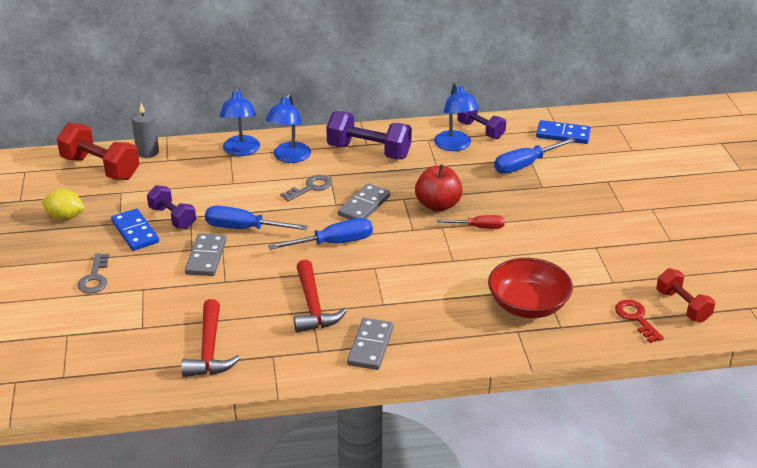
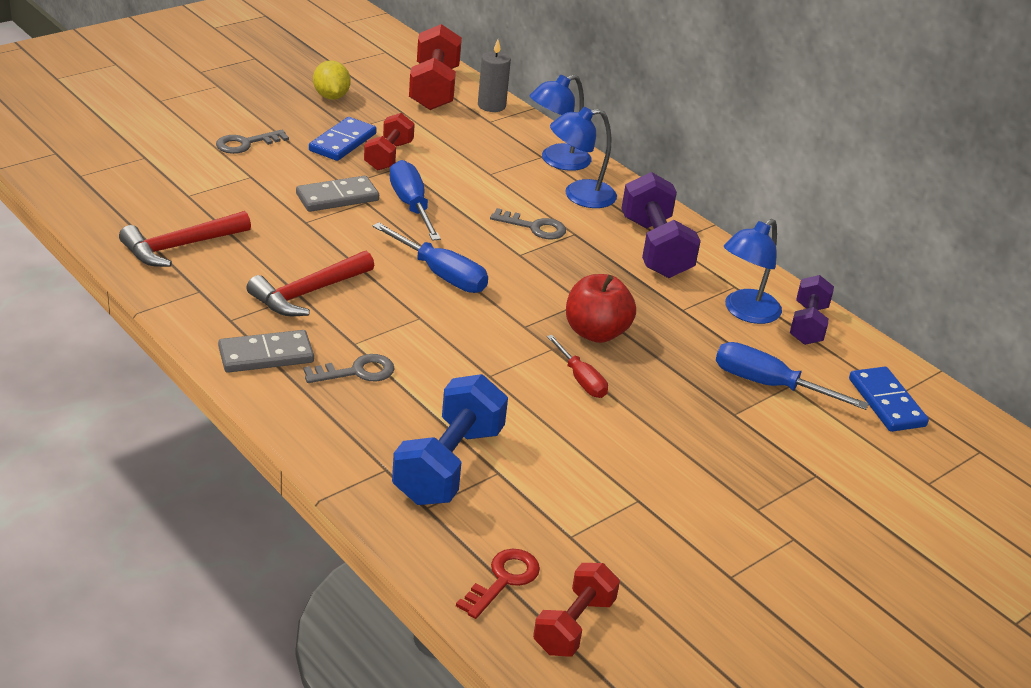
camera: 55 degrees right, 0 degrees up
(172, 217) = (388, 156): purple dumbbell -> red dumbbell
(364, 206) = (537, 275): grey domino -> none
(414, 312) = (357, 372): none -> grey key
(528, 305) = (448, 465): red bowl -> blue dumbbell

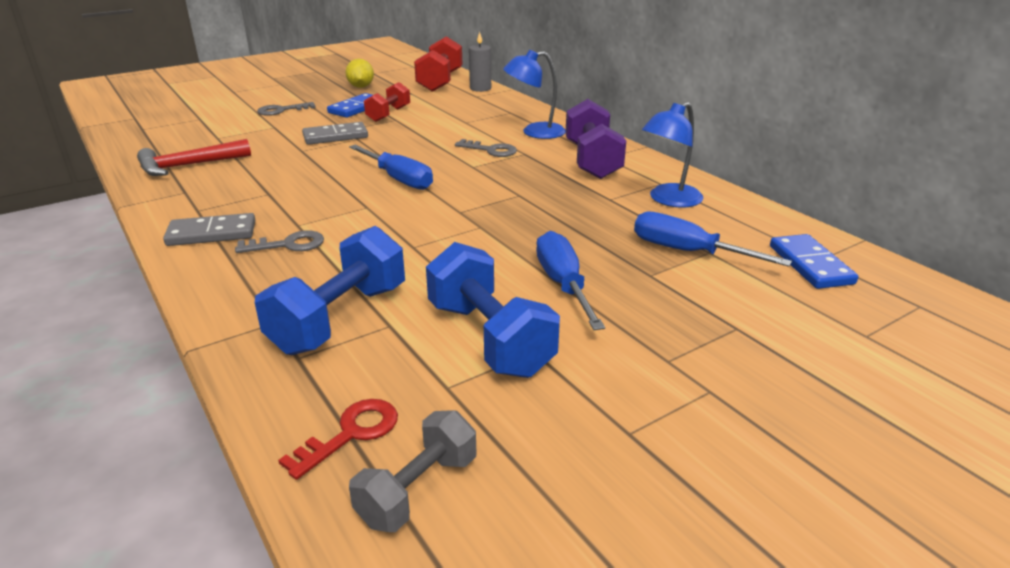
camera: 10 degrees right, 5 degrees down
(308, 293) = (276, 192): red hammer -> none
(411, 205) = (393, 139): blue screwdriver -> blue screwdriver (563, 284)
(557, 161) = (522, 114): blue lamp -> none
(574, 625) = (418, 490): red dumbbell -> grey dumbbell
(581, 380) = (501, 249): red screwdriver -> none
(596, 333) = (525, 215): red apple -> none
(596, 487) = (489, 338): none -> blue dumbbell
(808, 325) = (728, 208): purple dumbbell -> none

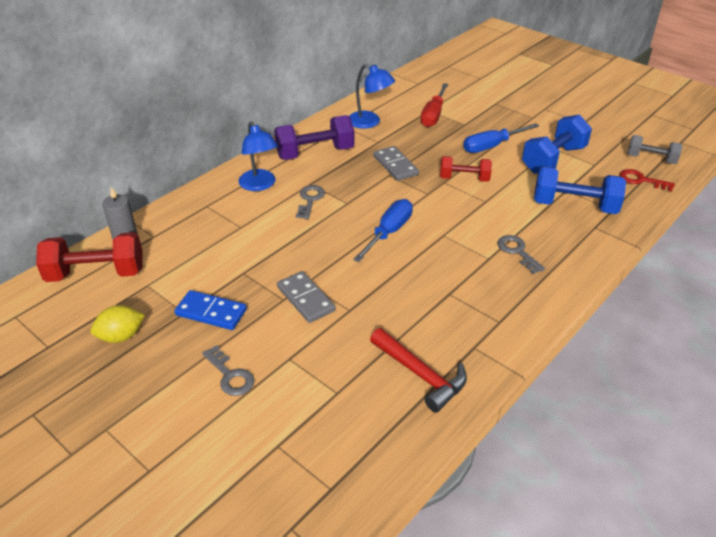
camera: 105 degrees left, 10 degrees up
(212, 233) = (527, 295): grey domino -> grey domino (395, 165)
(388, 114) = (228, 282): red dumbbell -> red dumbbell (464, 179)
(686, 251) = (433, 115): blue screwdriver -> red screwdriver
(810, 265) = (426, 85): blue domino -> none

